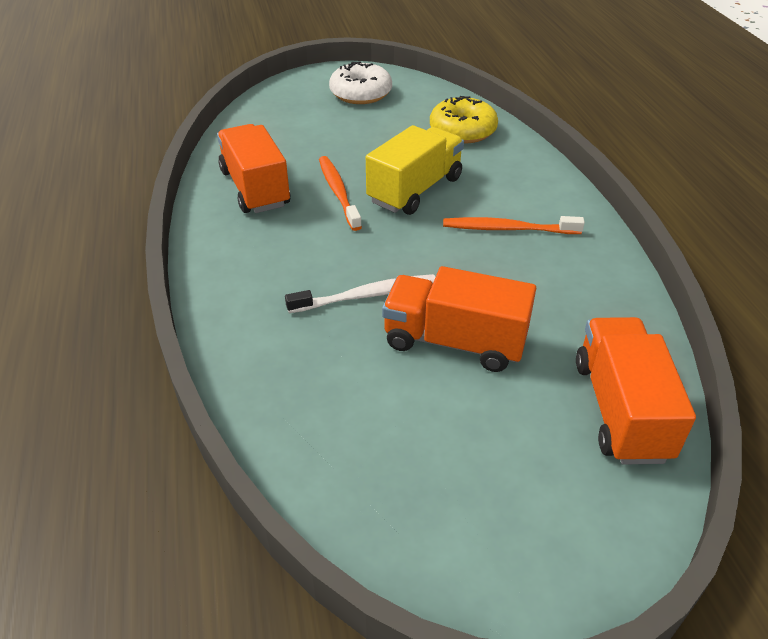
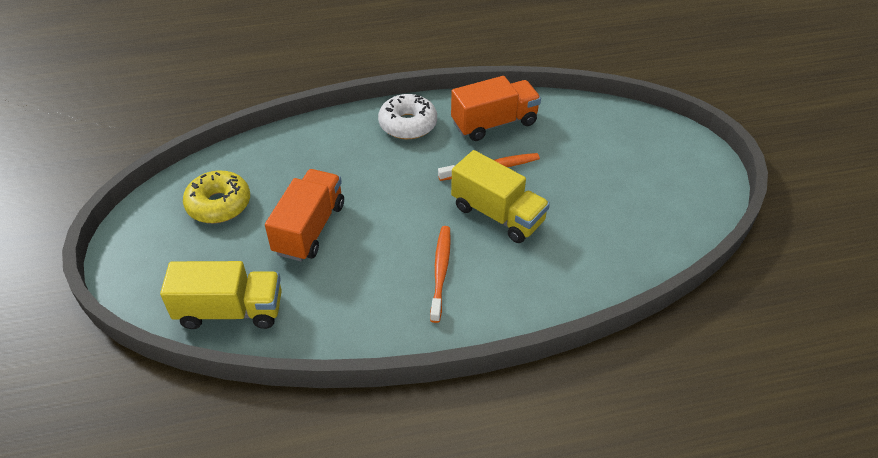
camera: 90 degrees right, 5 degrees up
(361, 93) = (669, 179): white donut -> white donut (408, 124)
(367, 295) = (362, 185): white toothbrush -> none
(462, 131) = (607, 253): yellow donut -> yellow donut (219, 204)
(620, 409) = (230, 311): orange truck -> yellow truck

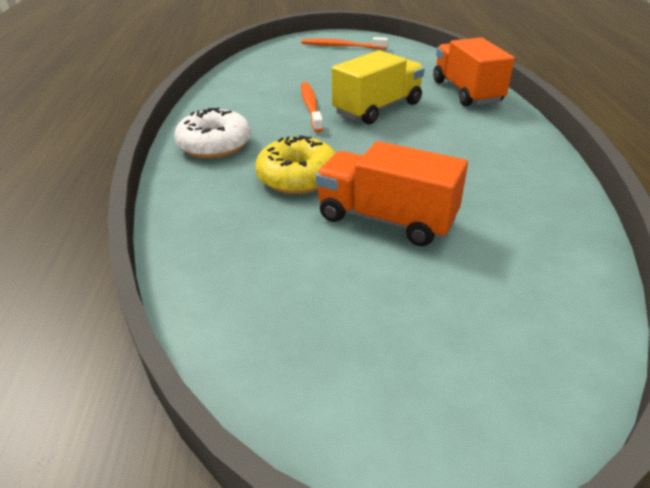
camera: 80 degrees left, 10 degrees down
(219, 204) = (319, 311): yellow donut -> yellow donut (298, 177)
(230, 311) = (548, 291): yellow truck -> none
(440, 271) = (455, 139): orange toothbrush -> orange toothbrush (341, 46)
(494, 123) = (242, 101): orange truck -> orange truck (466, 92)

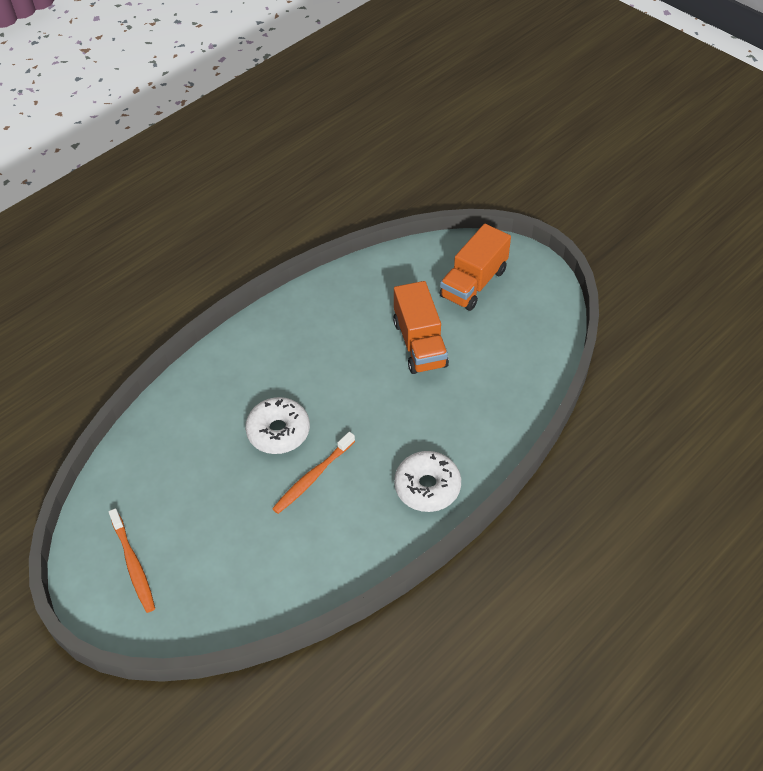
camera: 130 degrees left, 15 degrees up
(298, 177) = (419, 408): yellow donut -> none
(377, 109) = (278, 431): yellow truck -> white donut
(466, 92) = (195, 394): orange truck -> orange truck (473, 283)

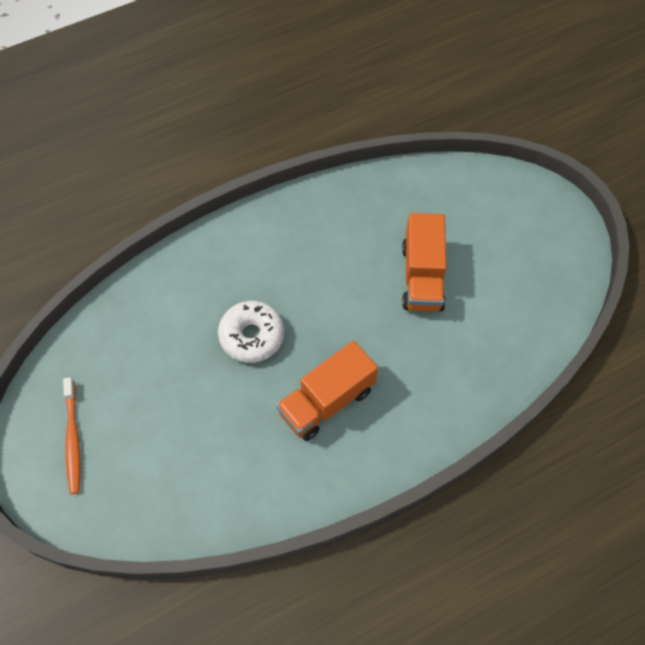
camera: 15 degrees right, 10 degrees up
(312, 477) = (270, 395): orange toothbrush -> none
(427, 487) = (381, 438): white donut -> none
(473, 283) = (498, 223): orange truck -> orange truck (326, 401)

